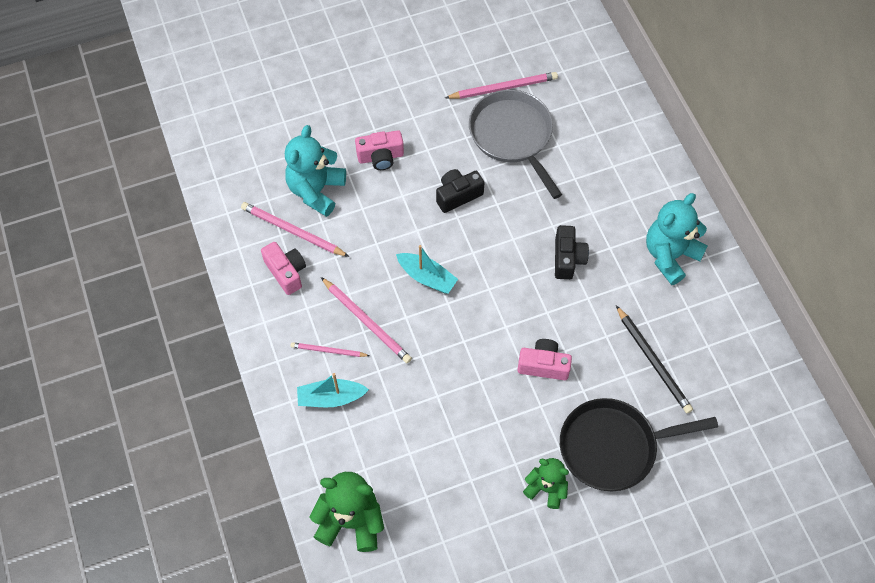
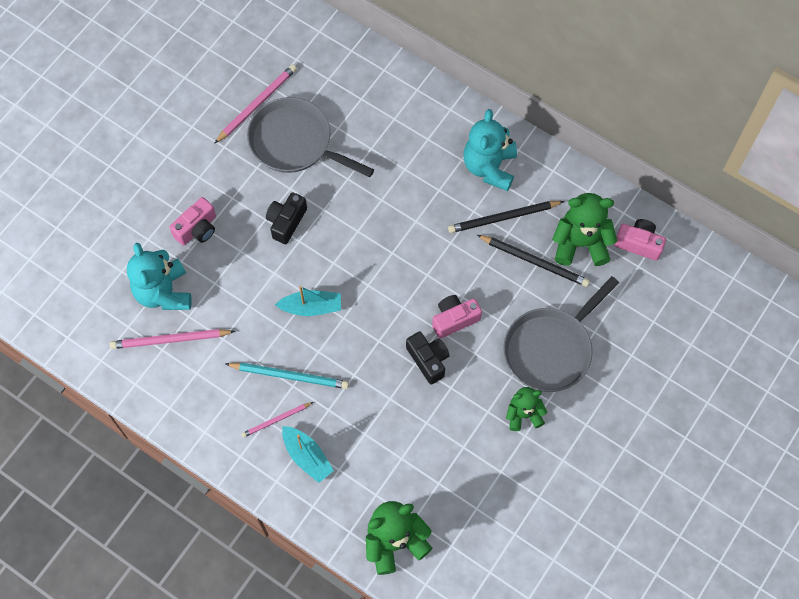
camera: 35 degrees left, 5 degrees up
(286, 272) = (191, 378): pink camera -> pink camera (638, 244)
(331, 398) = (307, 456): turquoise boat -> turquoise boat turned 90 degrees counterclockwise
(367, 322) = (290, 376): pink pencil -> turquoise pencil
(567, 259) = (412, 220): black camera -> black camera (428, 360)
(613, 447) = (550, 349): black pan -> grey pan
(651, 306) = (503, 218): none -> black pencil
(708, 372) = (580, 243): none -> green teddy bear

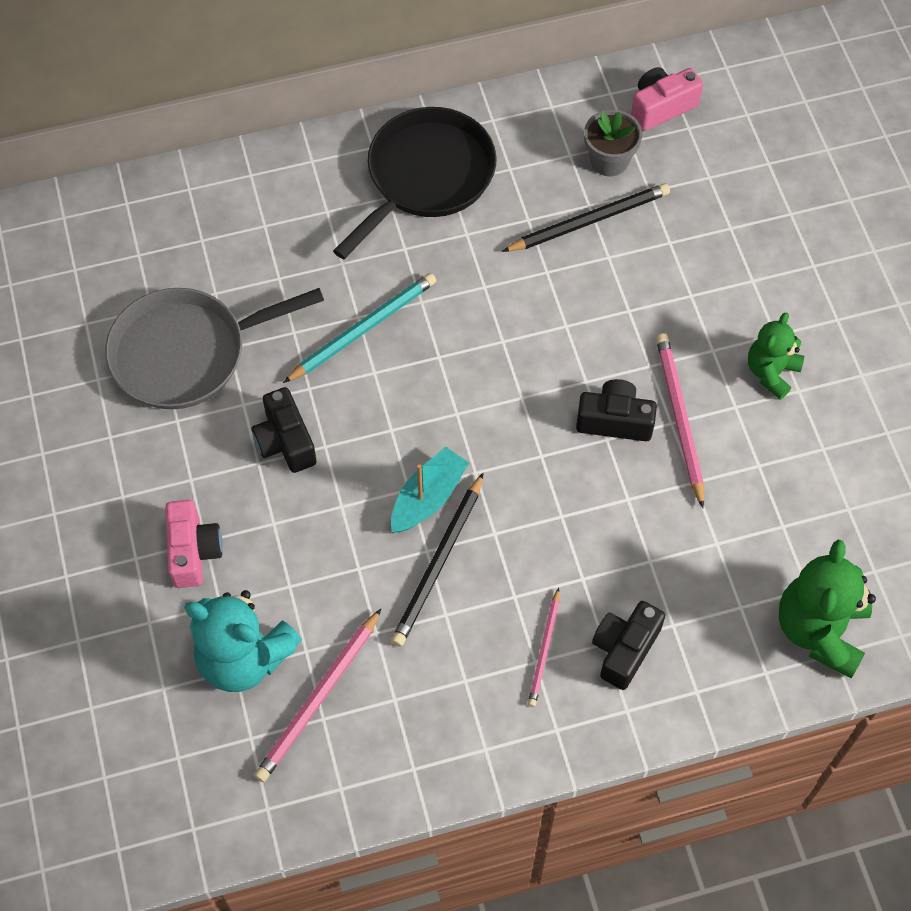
camera: 50 degrees left, 5 degrees down
(257, 104) = (90, 356): pink pencil -> pink pencil (679, 418)
(290, 376) = (498, 590): turquoise pencil -> turquoise pencil (363, 329)
(307, 456) = (624, 649): turquoise boat -> black camera
(454, 319) = (587, 355): pink camera -> none
(489, 167) = (426, 177): turquoise teddy bear -> black pan
(503, 218) = (504, 211): black pencil -> black pencil (438, 563)
(550, 349) = (713, 285): grey pan -> none
(580, 243) = (609, 160): green teddy bear -> grey flower pot

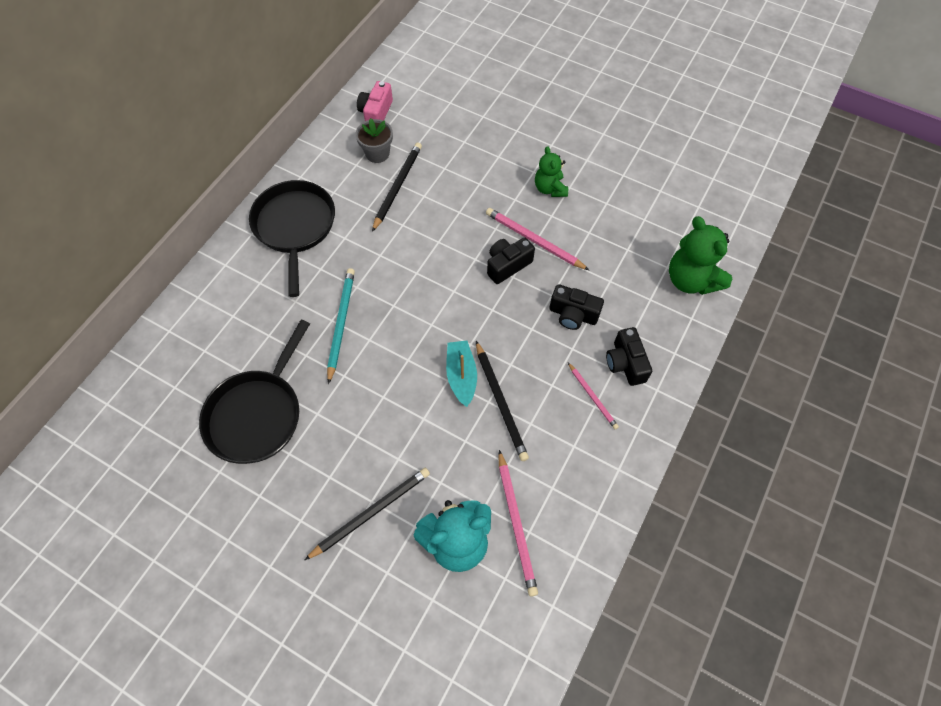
camera: 45 degrees left, 0 degrees up
(186, 353) = (257, 414): grey pan -> black pan
(193, 551) = (371, 512): pink camera -> black pencil
(285, 441) = (360, 412): black camera -> black camera (573, 315)

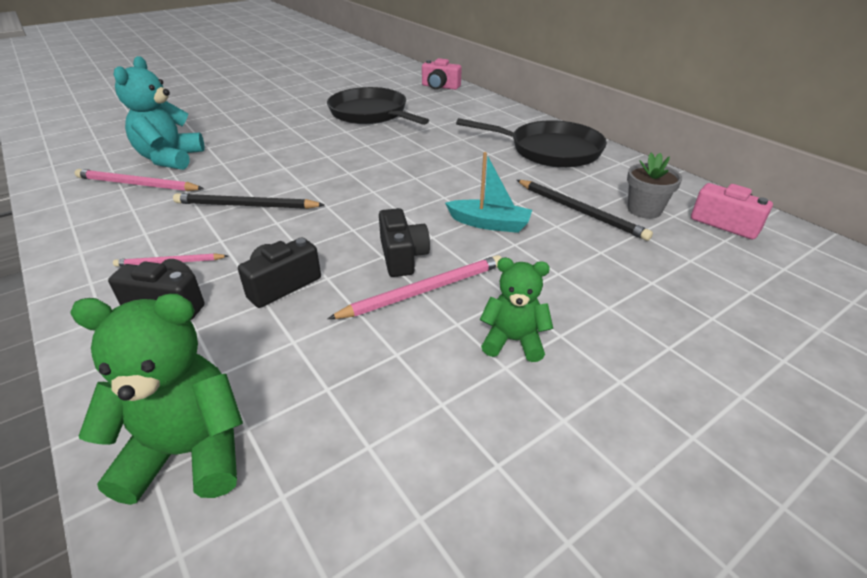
camera: 115 degrees right, 25 degrees down
(135, 382) = (440, 87): none -> pink camera
(341, 323) = (419, 152): turquoise pencil -> none
(371, 512) = (242, 135): black pencil -> none
(461, 376) = (299, 193): turquoise boat -> turquoise boat (489, 224)

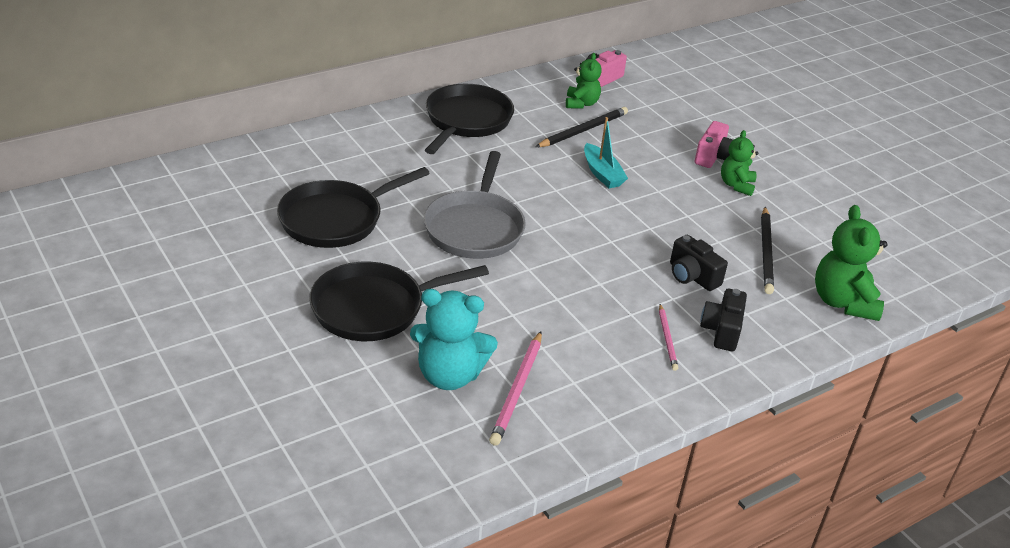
camera: 90 degrees left, 0 degrees up
(246, 206) = (569, 304): black pencil -> black pencil (766, 252)
(260, 131) = (374, 308): none -> black pan
(367, 160) = (475, 228): none -> grey pan
(402, 256) = (650, 218): black camera -> none
(424, 290) = (691, 212): pink pencil -> none
(440, 87) = (251, 159): pink camera -> pink camera (713, 157)
(489, 224) = (602, 173): turquoise boat -> turquoise boat turned 135 degrees clockwise
(644, 210) = (581, 103): grey flower pot -> green teddy bear

